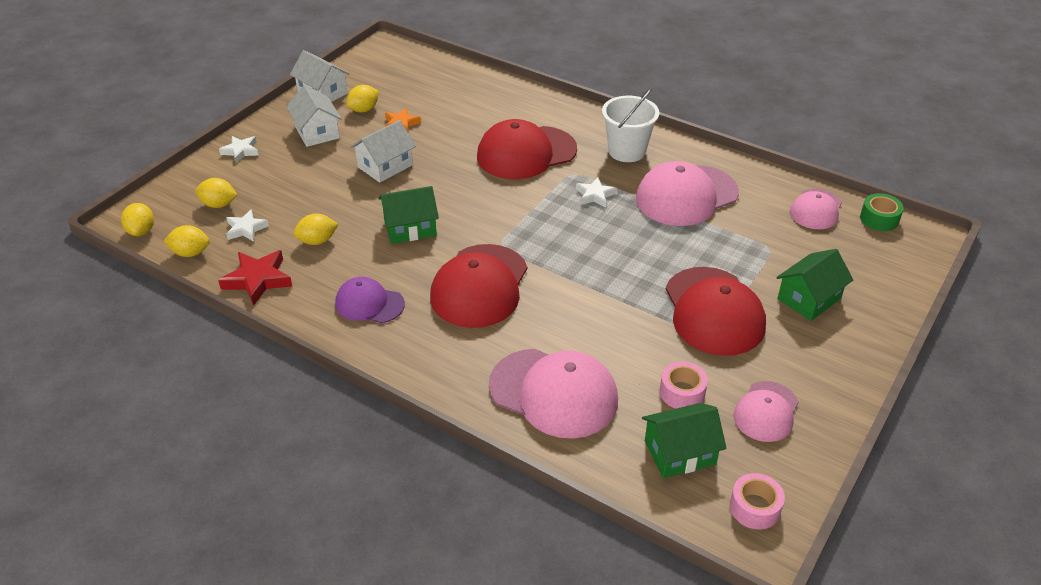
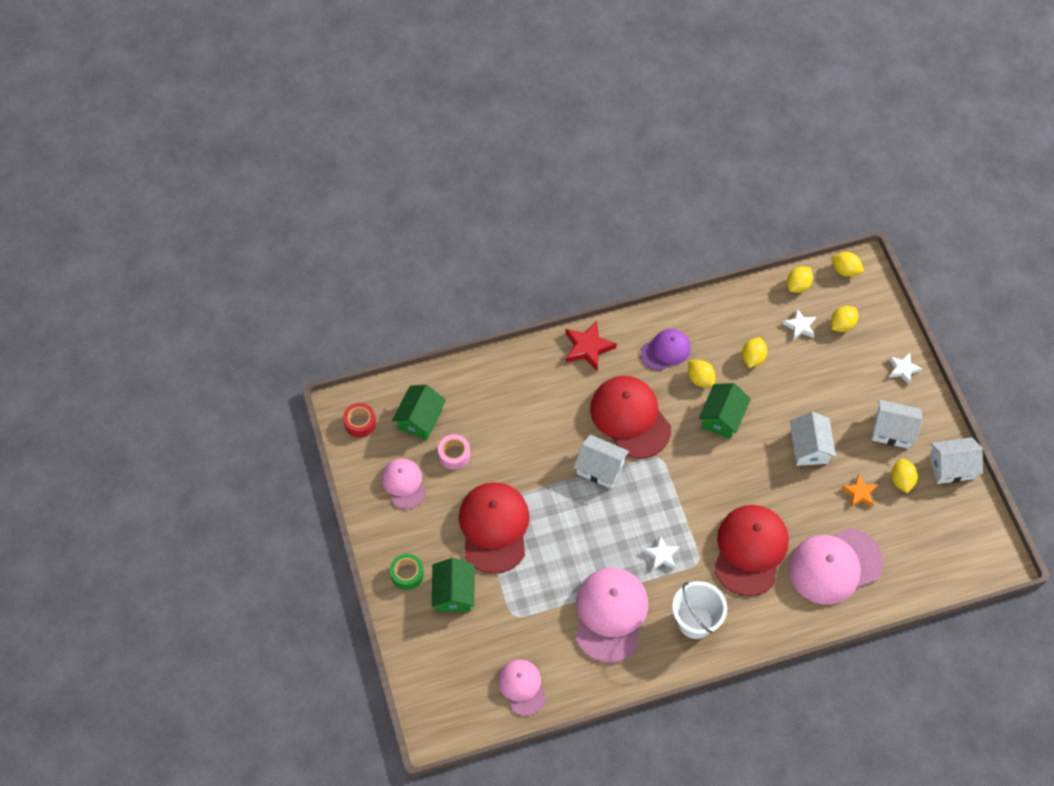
camera: 130 degrees right, 20 degrees up
(258, 280) = (739, 307): red star -> red star (588, 348)
(380, 263) = (700, 379): none -> yellow lemon
(554, 393) = (512, 393): pink cap -> pink cap (834, 566)
(559, 276) = (600, 468): none -> white house
(714, 311) = (494, 528): red cap -> red cap turned 60 degrees clockwise
(754, 508) = (360, 423): pink tape -> red tape
(879, 219) = (476, 720): green tape -> green tape (407, 574)

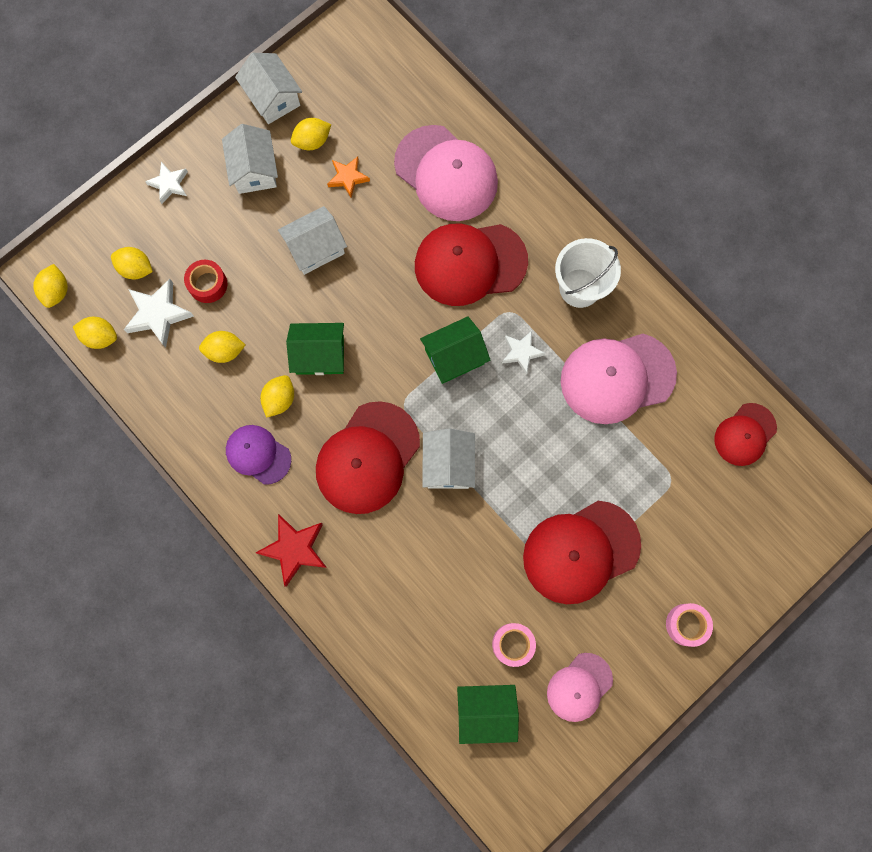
camera: 115 degrees left, 15 degrees up
(360, 423) = (527, 785): red tape -> red tape (208, 284)
(407, 574) = (686, 624): green tape -> pink tape
(454, 592) = (680, 559): green house -> green house (454, 356)
(522, 687) = (745, 434): pink cap -> red cap
(799, 326) = (158, 314): white star -> white star, size x1.56

